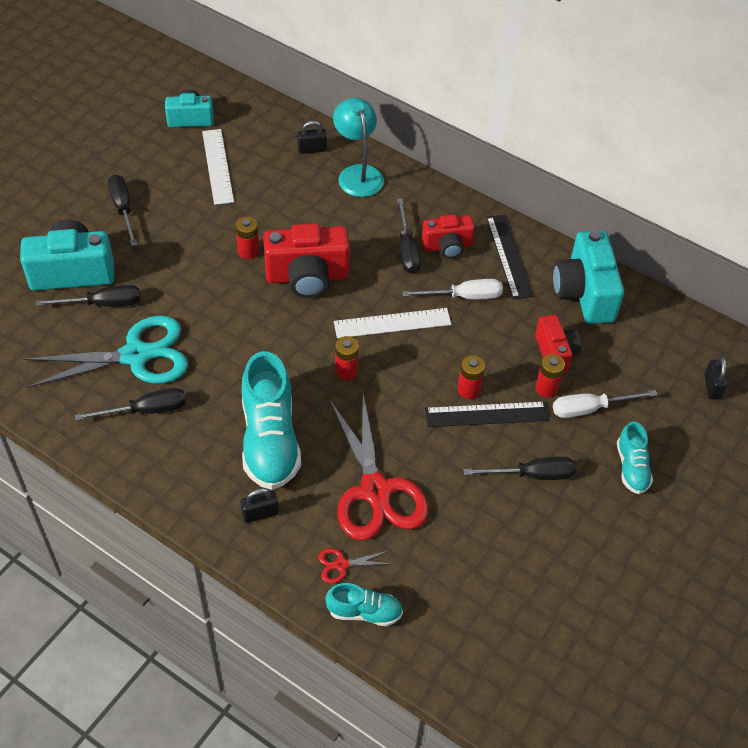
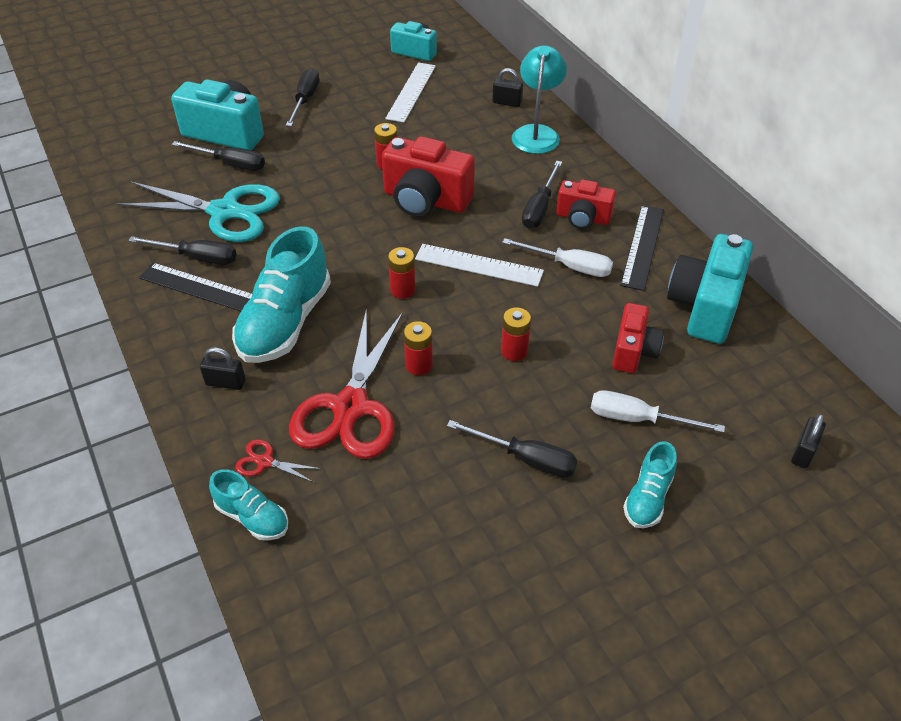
camera: 30 degrees right, 5 degrees down
(486, 414) = (517, 381): black ruler -> black ruler (201, 288)
(546, 388) = (600, 380): red battery -> red battery (419, 365)

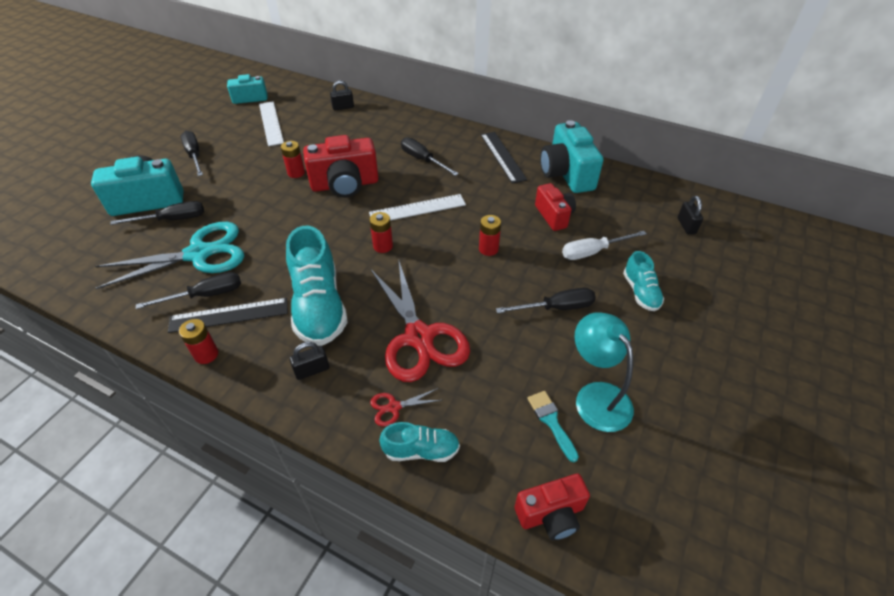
camera: 35 degrees left, 0 degrees up
(400, 571) = (551, 421): none -> turquoise brush
(419, 365) = (438, 287): red battery -> red battery (206, 354)
(536, 133) = (379, 118): turquoise lamp -> turquoise lamp (596, 396)
(539, 208) = (423, 160): black screwdriver -> black screwdriver turned 150 degrees clockwise
(569, 266) = (473, 185): white screwdriver -> none
(583, 218) = (454, 155): red camera -> red camera (551, 514)

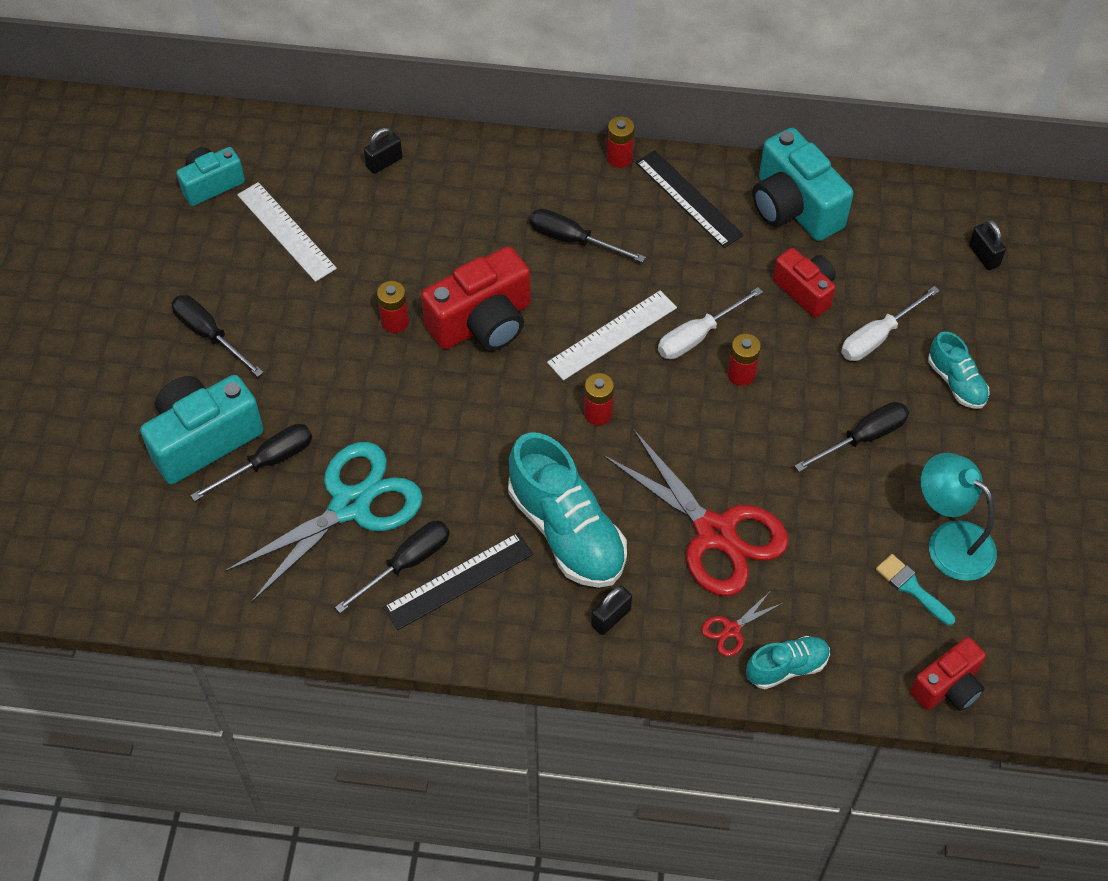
camera: 20 degrees left, 10 degrees up
(206, 354) = (468, 641): red battery -> red battery (619, 158)
(471, 222) = (697, 336): none -> white screwdriver

